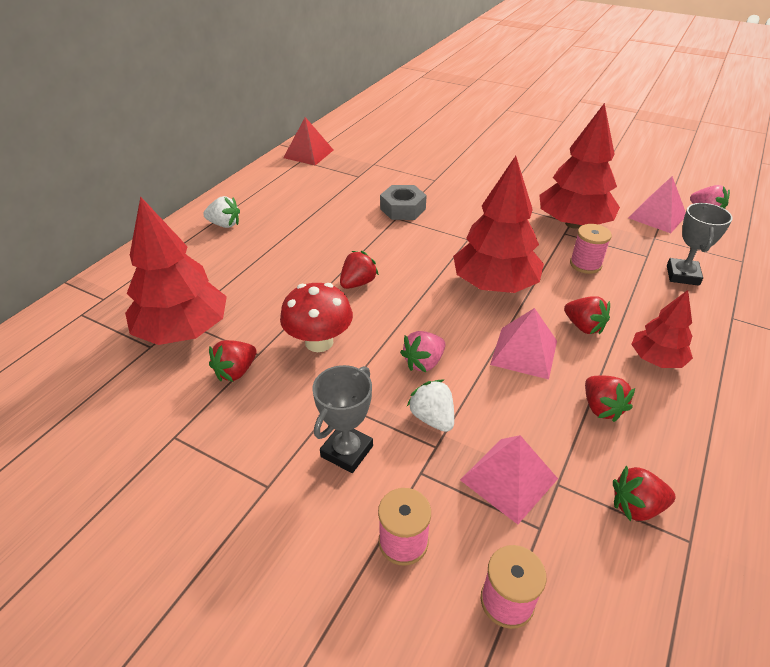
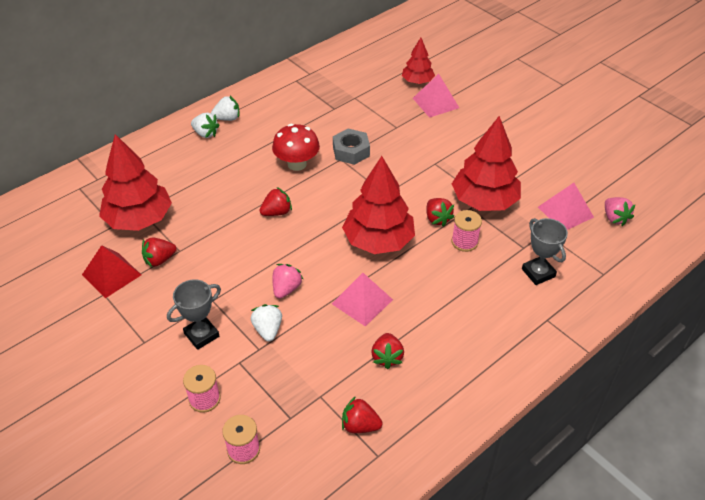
camera: 20 degrees right, 5 degrees up
(243, 206) = (227, 118): none -> white strawberry
(308, 154) = (306, 74): red pyramid -> red pyramid (111, 274)
(319, 342) = (224, 253): red mushroom -> red mushroom (297, 164)
(423, 362) = (286, 289): pink strawberry -> pink strawberry turned 135 degrees clockwise
(509, 479) = (291, 383): pink pyramid -> pink pyramid (435, 103)
(583, 326) = (421, 294): red strawberry -> red strawberry (437, 219)
(656, 359) = (456, 335): red tree -> red tree (417, 81)
(682, 275) = (538, 273): grey trophy -> grey trophy turned 60 degrees counterclockwise

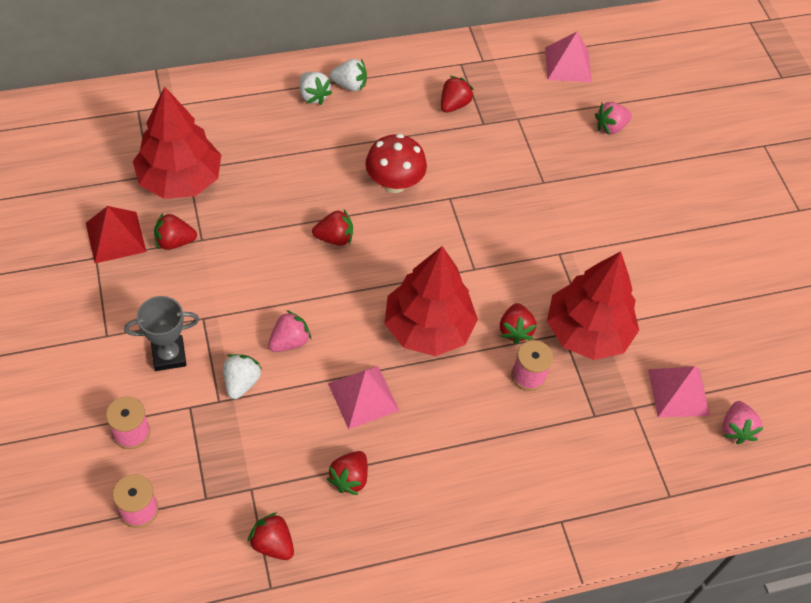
camera: 20 degrees right, 10 degrees up
(307, 104) = (454, 104): none -> red strawberry
(351, 151) = (468, 193): grey nut -> none
(417, 81) = (610, 127): red tree -> pink strawberry
(435, 103) = (614, 168): pink pyramid -> pink pyramid (568, 64)
(538, 273) = (590, 457): grey trophy -> none

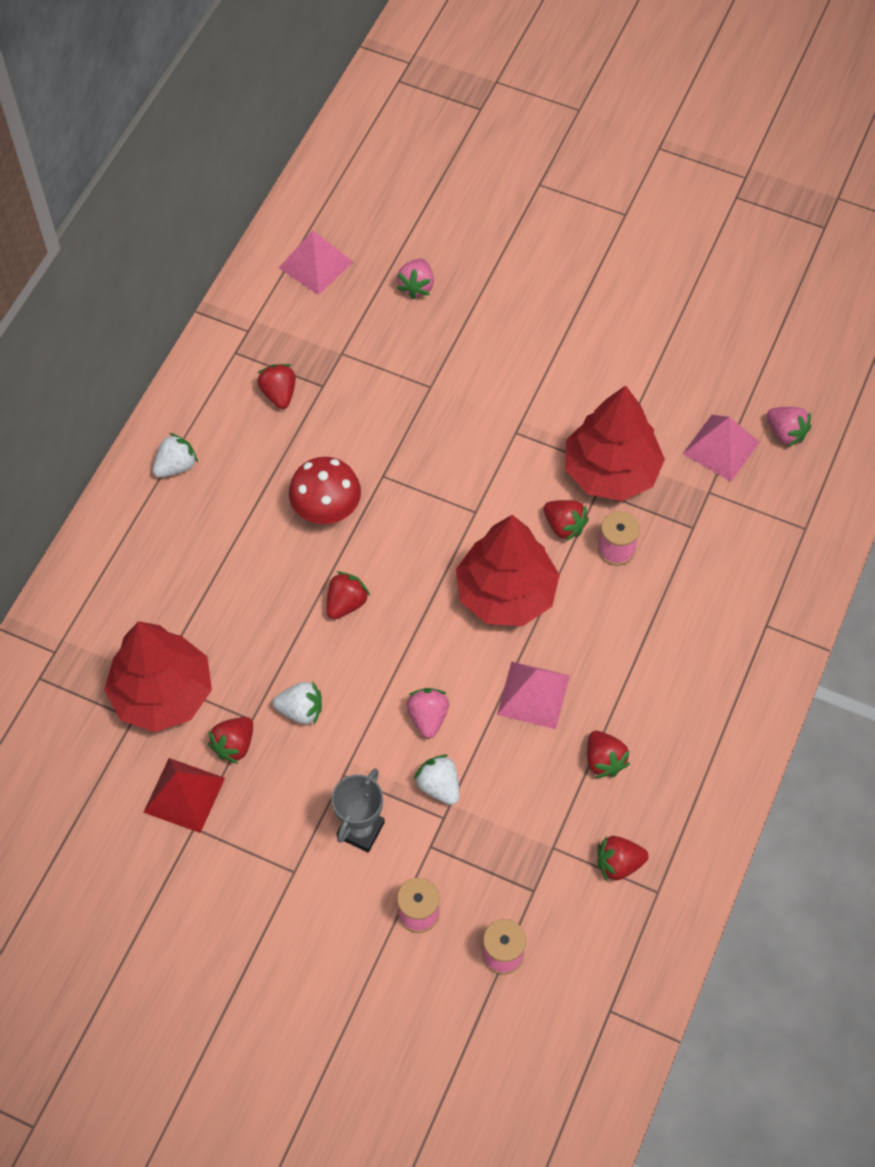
camera: 45 degrees left, 5 degrees up
(313, 96) = (161, 507): white strawberry -> white strawberry (301, 710)

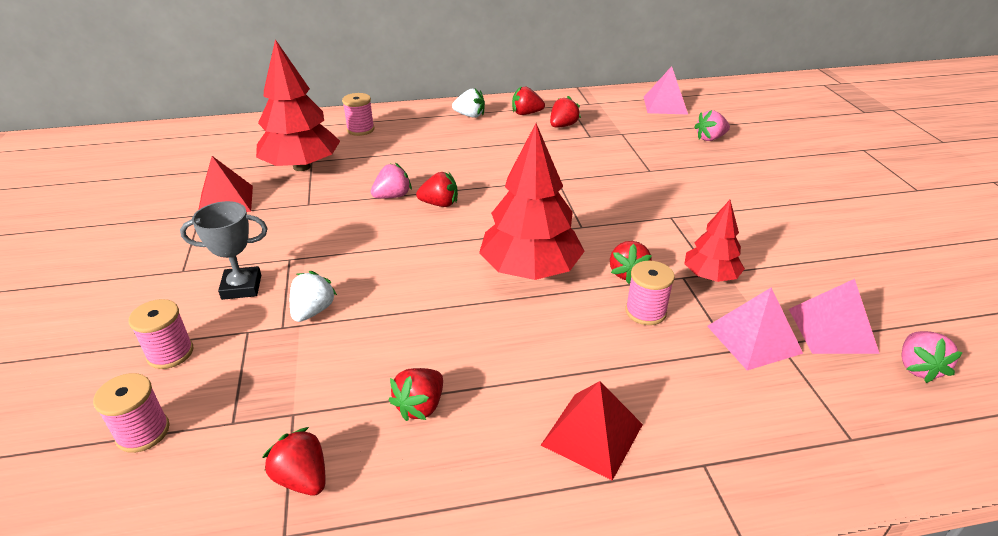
camera: 55 degrees right, 25 degrees down
(116, 595) = (360, 129): none -> pink spool
(234, 745) = (281, 205): red strawberry -> red strawberry (526, 113)
(301, 710) = (332, 219): white strawberry -> none
(326, 510) = (503, 170): red mushroom -> none
(428, 717) = (376, 278): pink strawberry -> pink strawberry (392, 196)
(533, 694) = (450, 326): pink pyramid -> pink pyramid (753, 339)
(611, 471) = (710, 276): red tree -> red tree, size x0.56
(702, 670) = (592, 434): none -> red pyramid

